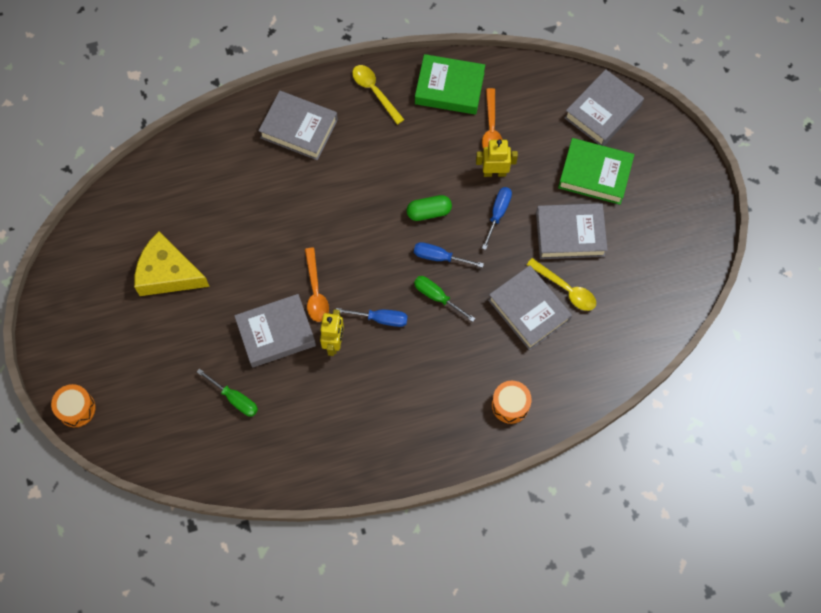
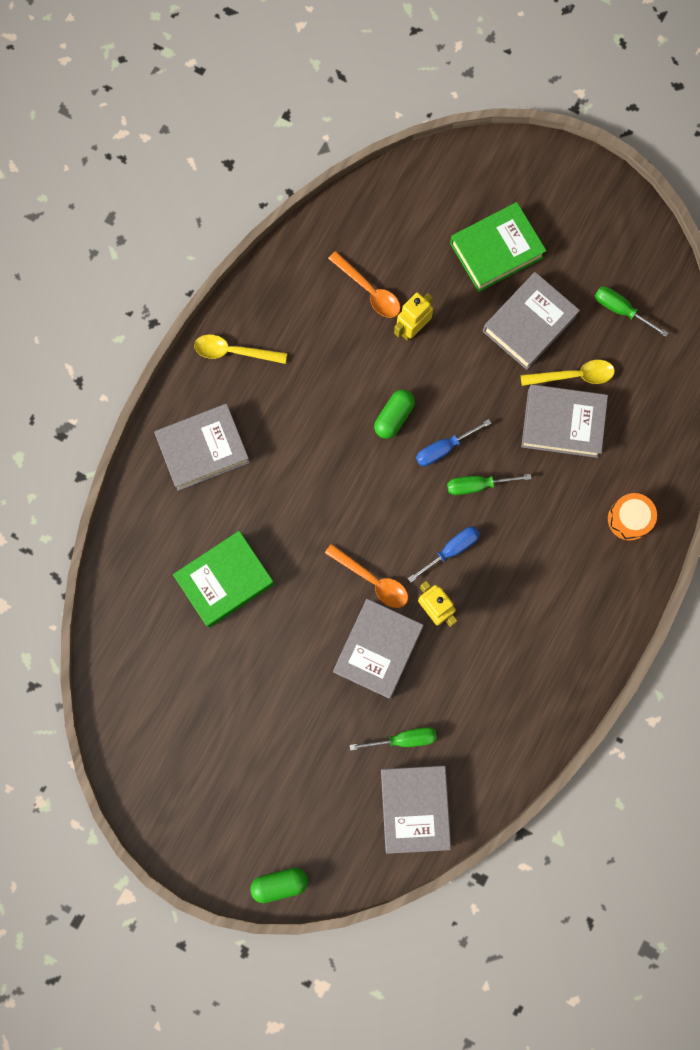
camera: 45 degrees left, 10 degrees up
(76, 409) = (280, 883): orange drum -> green capsule
(168, 273) = (229, 689): yellow cheese -> none
(449, 88) = (295, 287): green book -> green book (225, 580)
(498, 213) = (452, 362): blue screwdriver -> none
(602, 112) = (446, 186): grey book -> grey book (415, 808)
(638, 278) = (620, 309): none -> green screwdriver

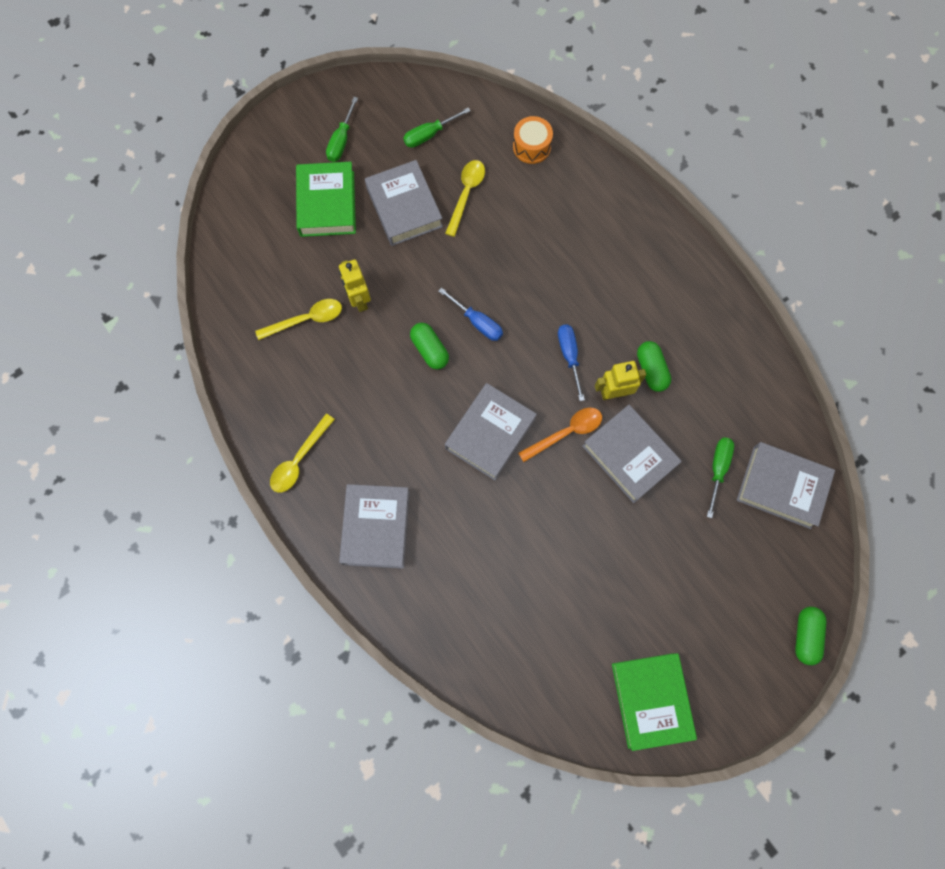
camera: 65 degrees left, 5 degrees down
(225, 580) = (508, 562): green book -> green book (651, 700)
(369, 290) = (306, 320): orange spoon -> yellow spoon
(443, 449) = (478, 323): blue screwdriver -> blue screwdriver turned 45 degrees counterclockwise
(475, 635) = (651, 370): none -> green capsule
(477, 485) = (523, 310): green screwdriver -> green screwdriver (341, 141)
(562, 423) = (502, 220): grey book -> grey book (490, 434)
(629, 519) = (607, 208): orange drum -> orange drum (531, 147)

